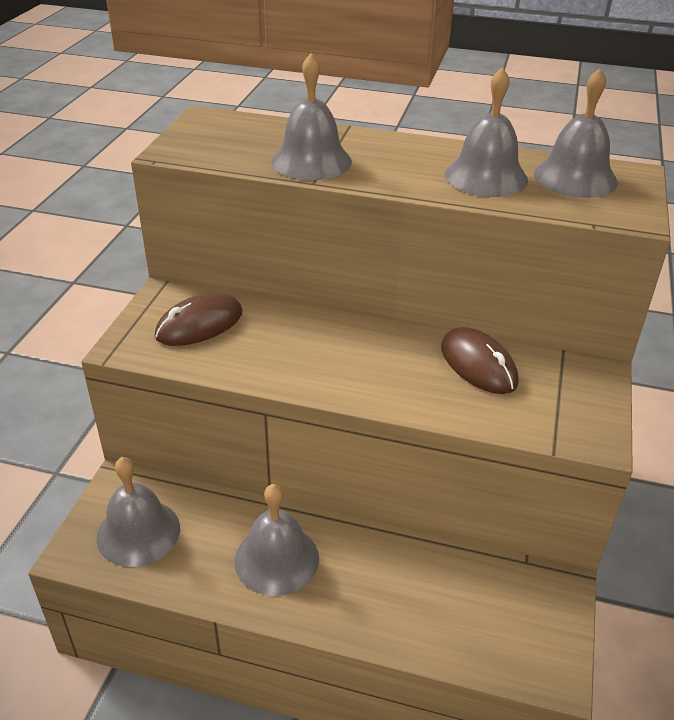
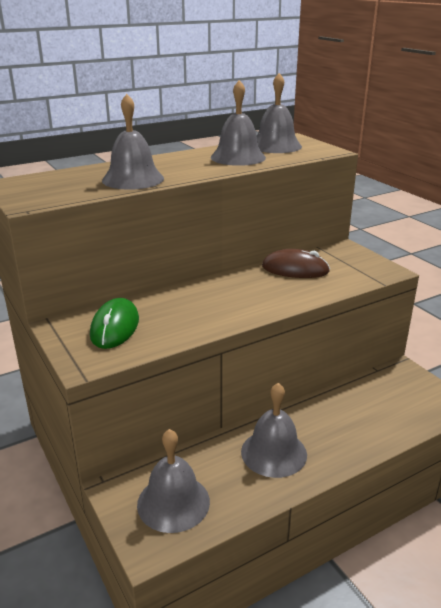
camera: 45 degrees left, 10 degrees down
(199, 324) = (115, 327): brown mouse -> green mouse

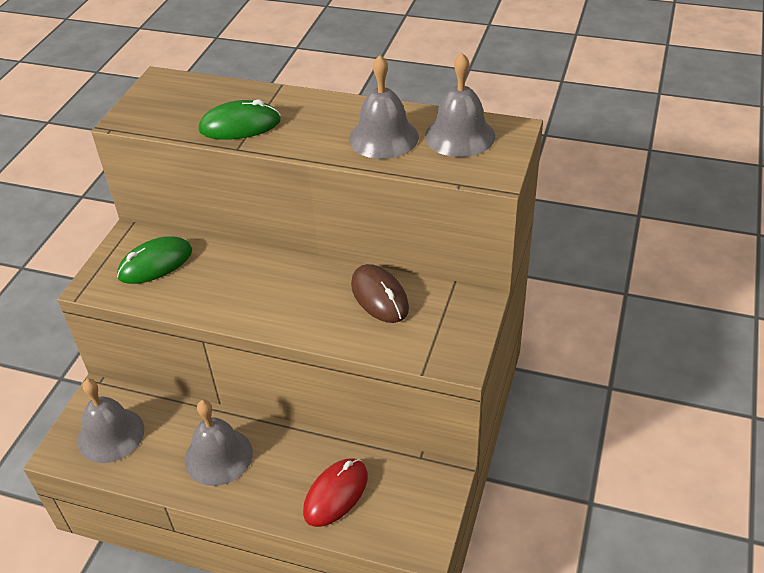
camera: 50 degrees right, 15 degrees up
(133, 179) = (240, 125): grey bell -> green mouse
(372, 416) = (336, 494): none -> red mouse

